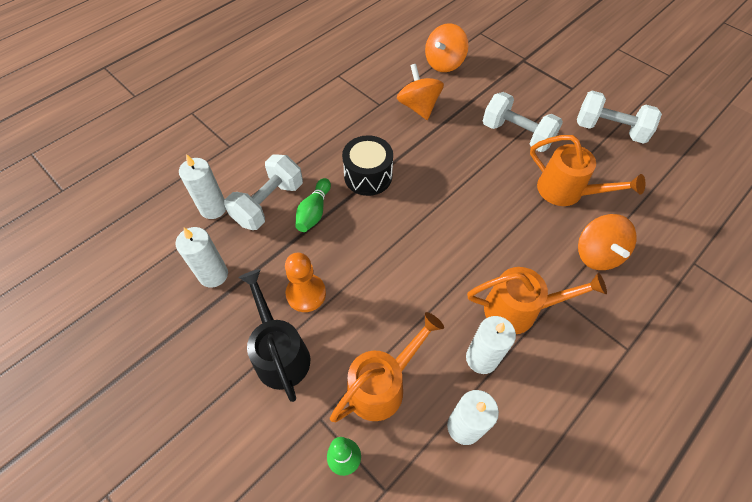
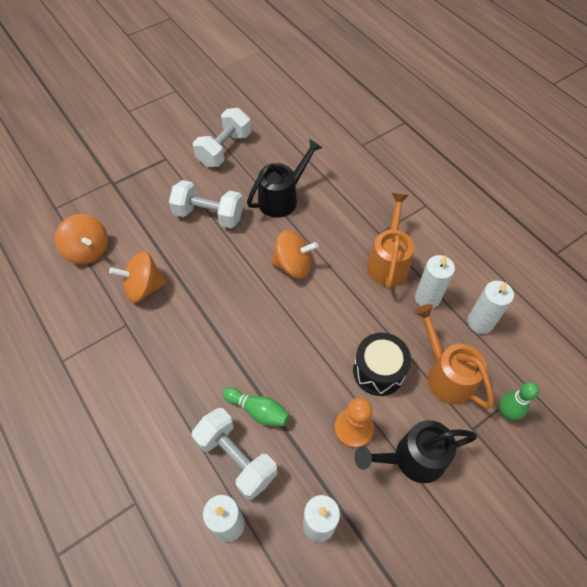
camera: 80 degrees left, 0 degrees up
(368, 176) = (224, 351): black drum -> black drum (378, 371)
(516, 135) = (209, 215): white dumbbell -> white dumbbell turned 60 degrees clockwise
(567, 192) = (282, 198): orange watering can -> black watering can
(597, 254) = (346, 197): orange spinning top -> orange spinning top (293, 265)

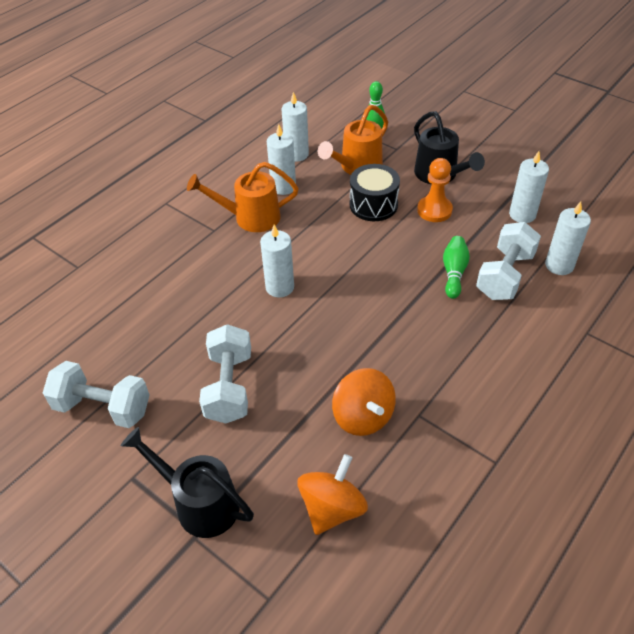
camera: 105 degrees left, 10 degrees down
(282, 198) = (182, 320): black watering can -> black watering can (199, 503)
(293, 265) = (280, 287): orange spinning top -> white candle

